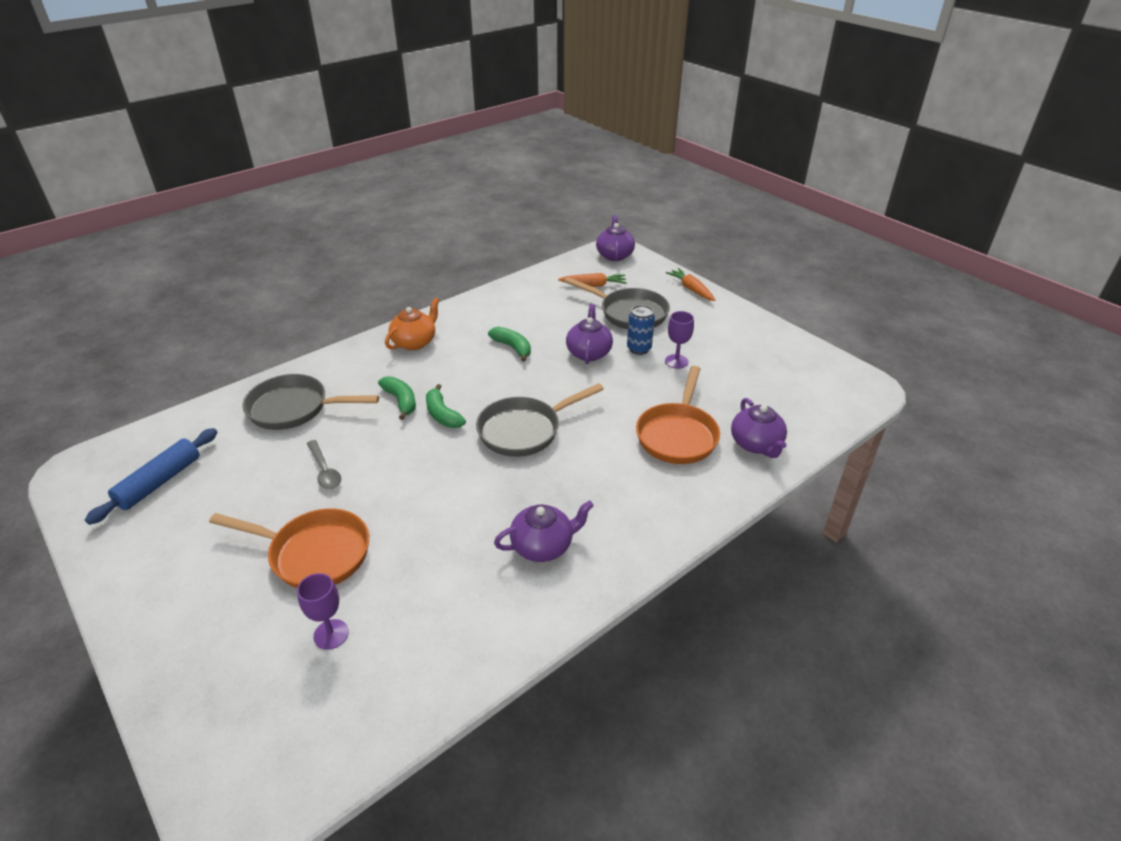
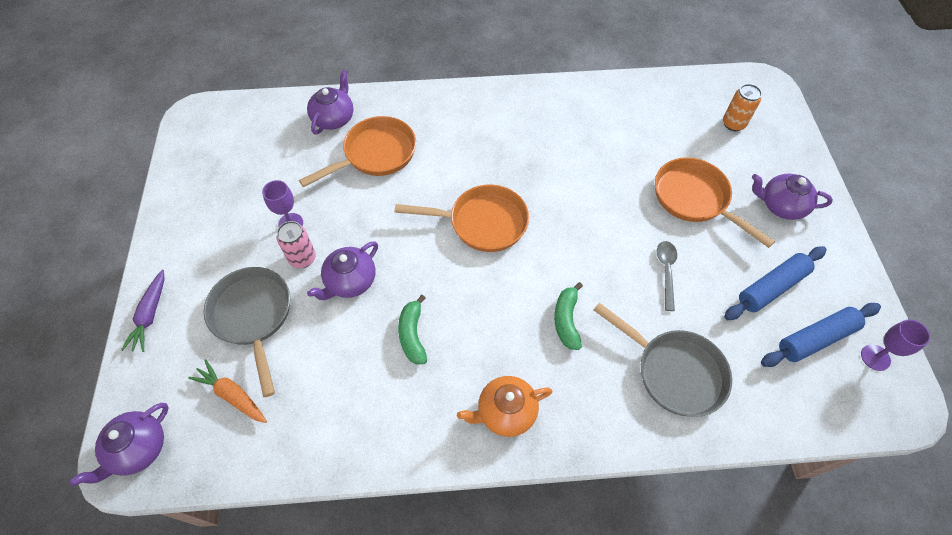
camera: 145 degrees left, 20 degrees up
(208, 505) = (771, 287): none -> blue rolling pin
(282, 692) = (733, 124): none -> orange can
(331, 634) = (698, 140): purple goblet -> purple goblet (875, 357)
(442, 415) = (538, 279): green banana -> none
(524, 430) = (482, 223): grey pan -> orange pan
(543, 546) = (540, 127): purple teapot -> purple teapot (781, 206)
(639, 349) = (302, 258): blue can -> pink can
(691, 289) = (150, 315): orange carrot -> purple carrot

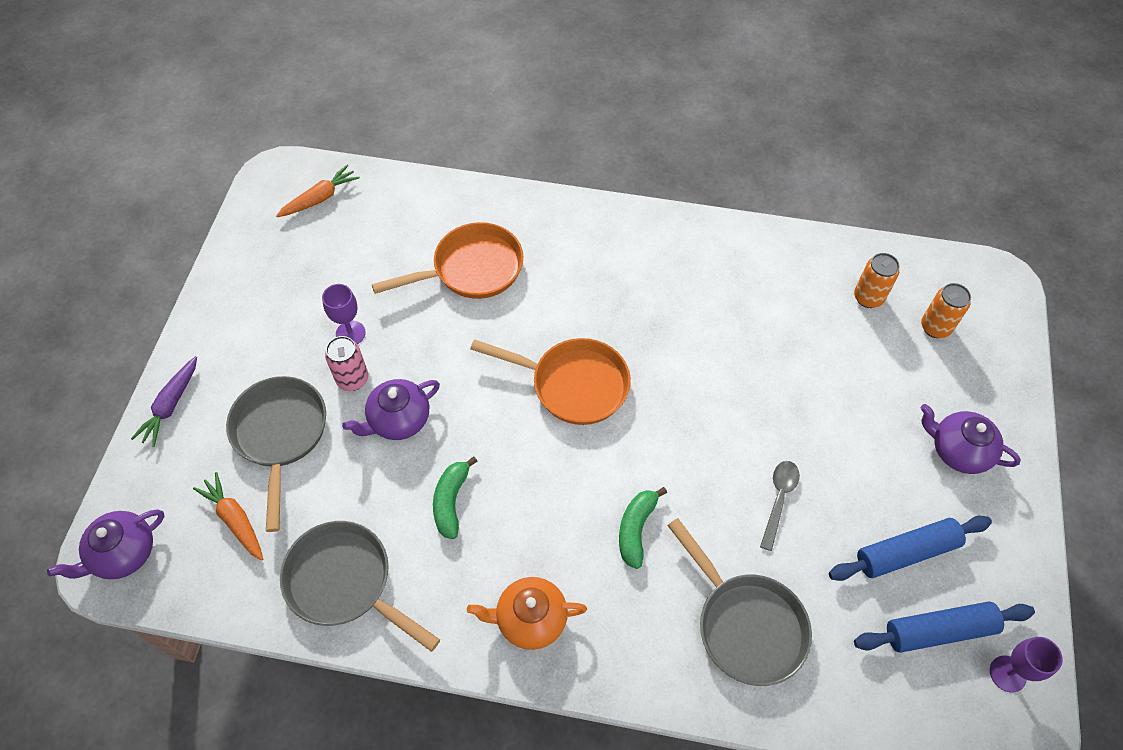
camera: 15 degrees right, 0 degrees up
(236, 126) = (320, 198): none -> orange carrot
(334, 118) = (435, 212): purple teapot -> none
(343, 422) = (345, 582): none -> grey pan
(679, 113) = (868, 297): none -> orange can
(694, 199) = (847, 415): orange pan -> none

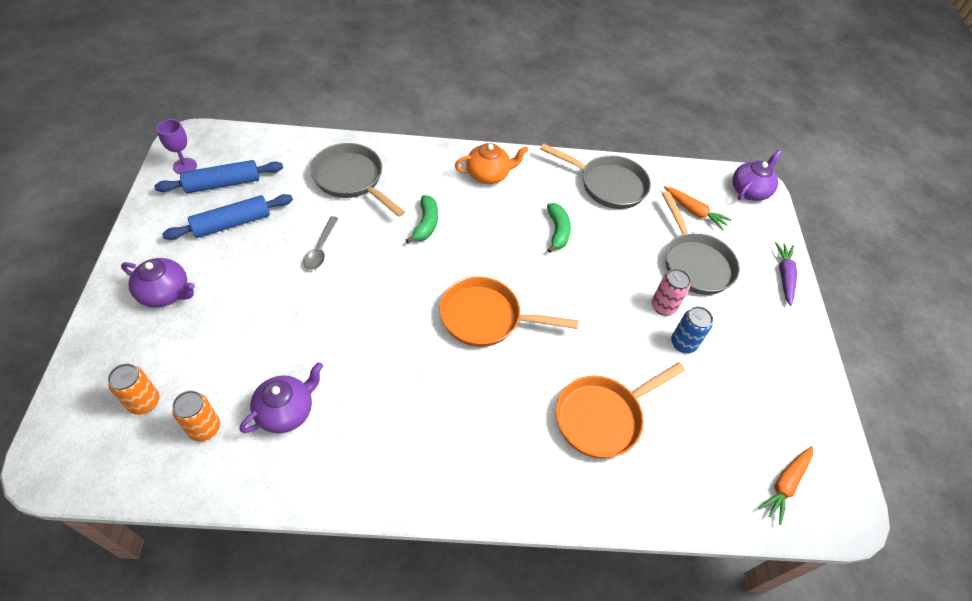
camera: 165 degrees right, 5 degrees down
(350, 333) = (683, 343): purple goblet -> blue can
(398, 420) = (615, 280): purple teapot -> purple teapot (286, 411)

